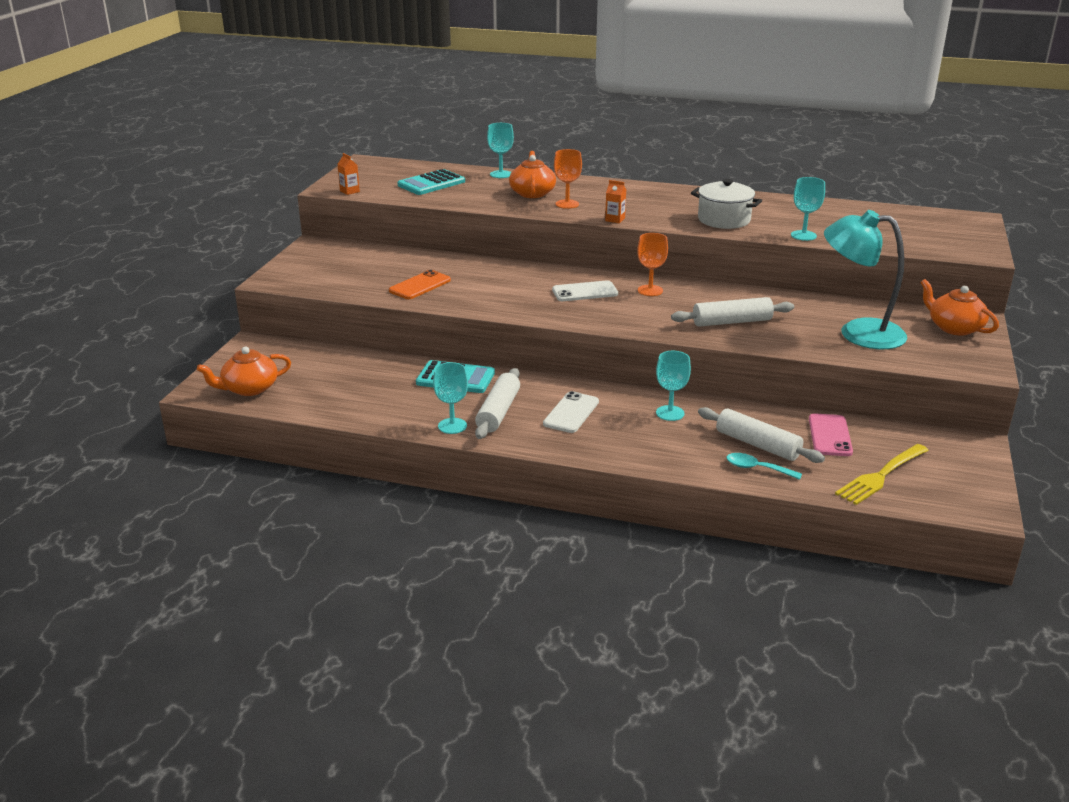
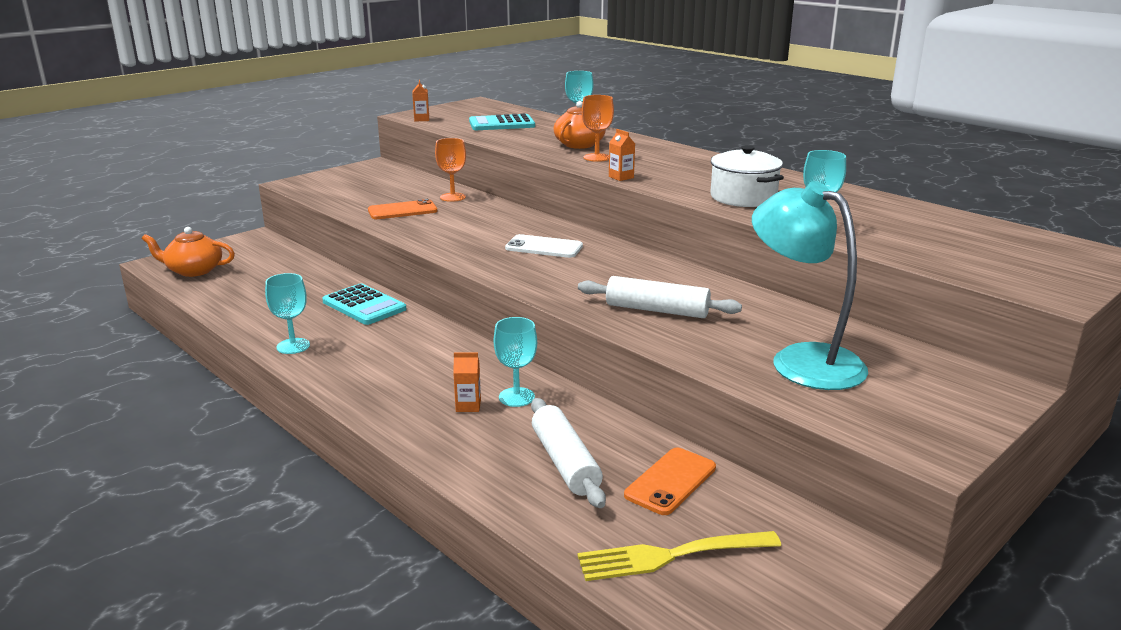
camera: 30 degrees right, 5 degrees down
(498, 412) = (352, 346): white rolling pin -> none
(571, 413) = (417, 366): white phone -> none
(647, 429) = (468, 406): none -> orange carton
(650, 290) = (614, 260): orange goblet -> orange goblet (453, 197)
(757, 468) = (525, 489): turquoise spoon -> none
(830, 435) = (671, 481): pink phone -> orange phone
(954, 328) = (955, 389): orange teapot -> none

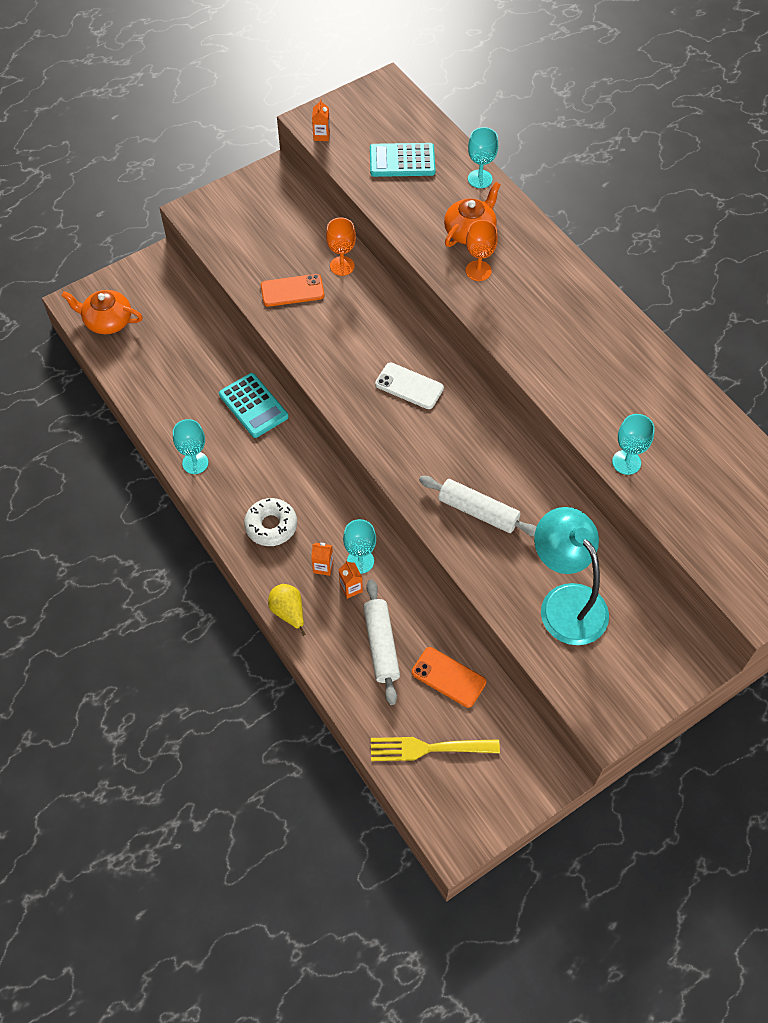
camera: 10 degrees right, 35 degrees up
(394, 381) = (271, 526): none -> white donut
(427, 447) = (288, 612): none -> yellow pear
(621, 177) = (489, 324): orange carton -> orange carton (351, 588)
(671, 481) = (448, 677): orange phone -> orange phone turned 75 degrees clockwise
(743, 197) = (586, 388): white pot -> none

